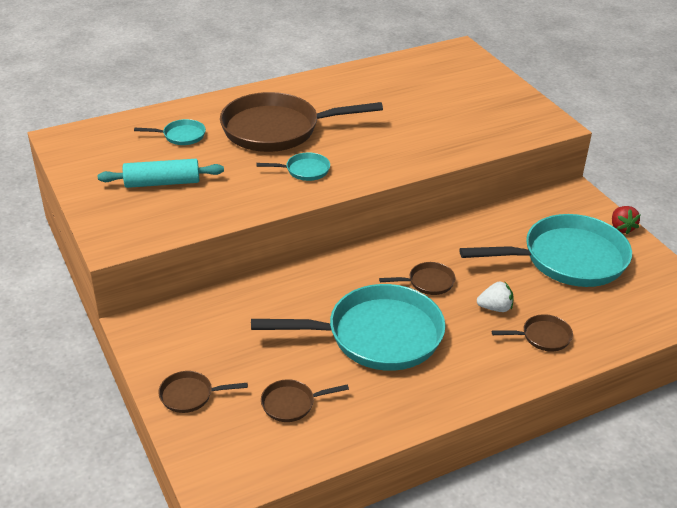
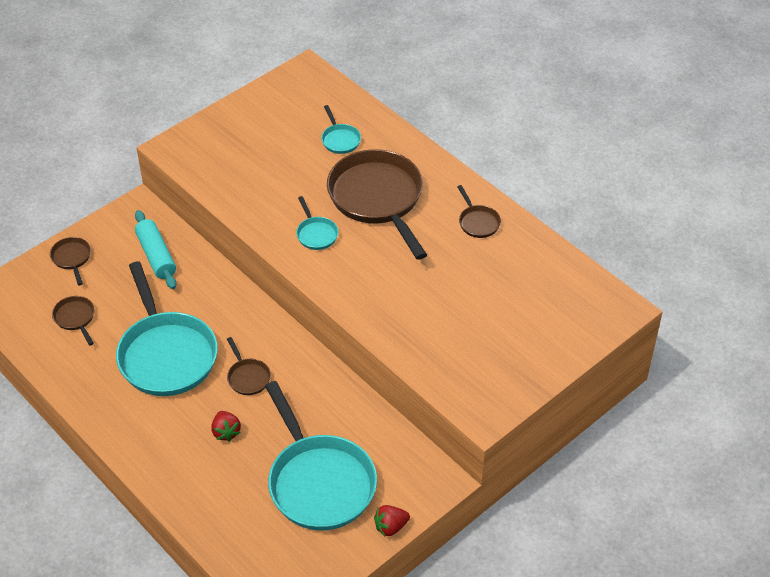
camera: 75 degrees right, 10 degrees up
(162, 183) = (263, 150): turquoise rolling pin -> turquoise rolling pin (156, 256)
(495, 308) = (226, 432): white strawberry -> red strawberry
(543, 337) = (195, 473): brown pan -> brown pan (478, 222)

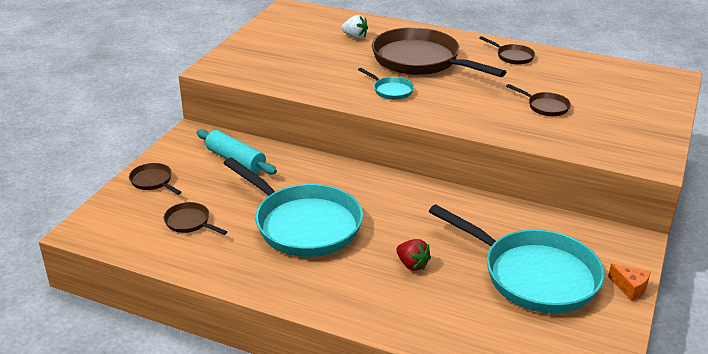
camera: 25 degrees left, 15 degrees down
(248, 377) = (395, 219): brown pan -> brown pan (545, 107)
(340, 140) = (355, 36): turquoise pan -> white strawberry
(390, 527) = (630, 288): red strawberry -> orange cheese

